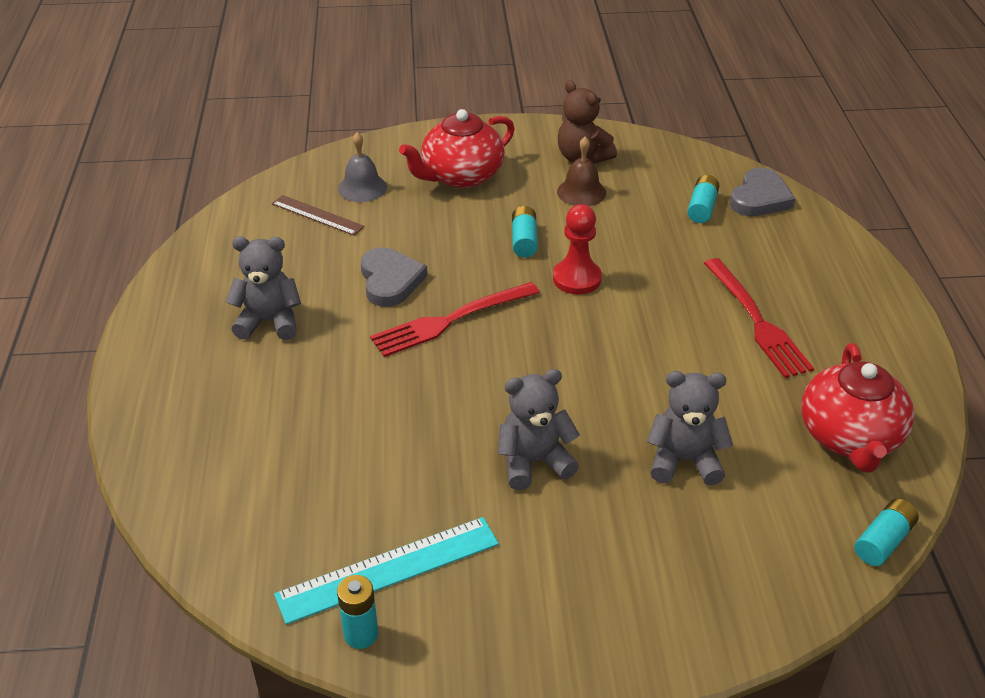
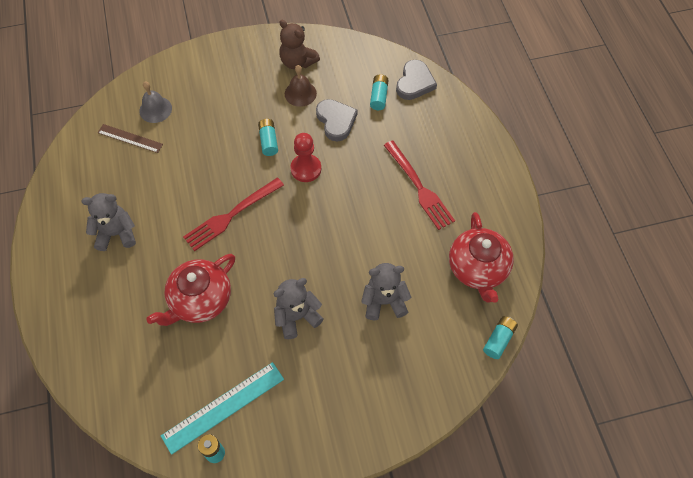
camera: 10 degrees left, 20 degrees up
(390, 280) = (188, 188): grey heart -> grey heart (336, 121)
(461, 176) = (220, 89): red teapot -> red teapot (200, 300)

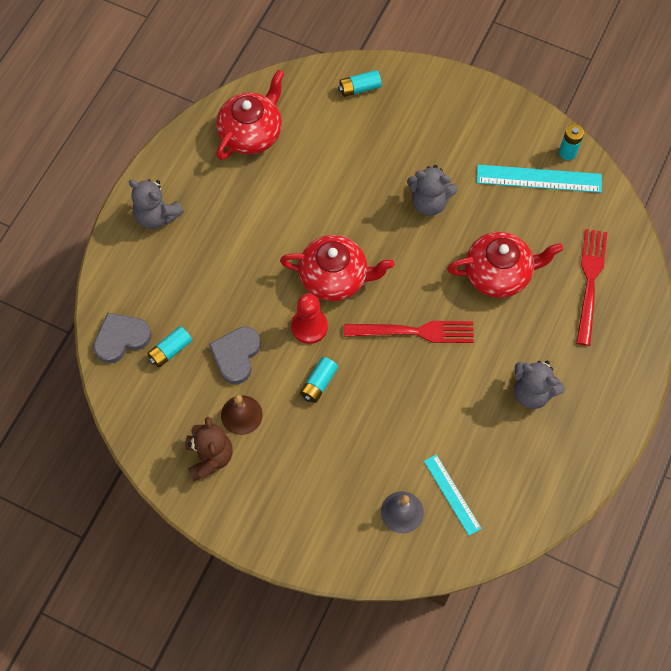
camera: 140 degrees left, 5 degrees up
(130, 138) = (452, 494): brown ruler -> turquoise ruler
(318, 211) = (335, 277): none -> red teapot
(384, 301) = (349, 163): grey teddy bear -> grey teddy bear (156, 216)
(419, 187) = (227, 232): red fork -> red fork (590, 281)
(498, 340) = (291, 76): turquoise battery -> turquoise battery (359, 88)

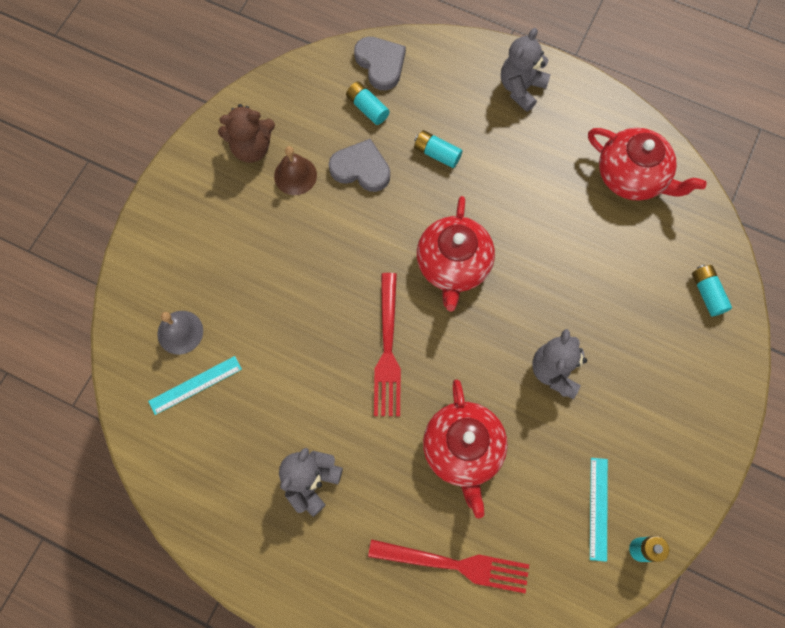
camera: 90 degrees right, 5 degrees up
(309, 326) = (394, 239): red pawn -> none
(319, 383) = (328, 249): turquoise battery -> turquoise battery (437, 153)
(539, 178) = (598, 508): turquoise ruler -> turquoise ruler, size x0.63

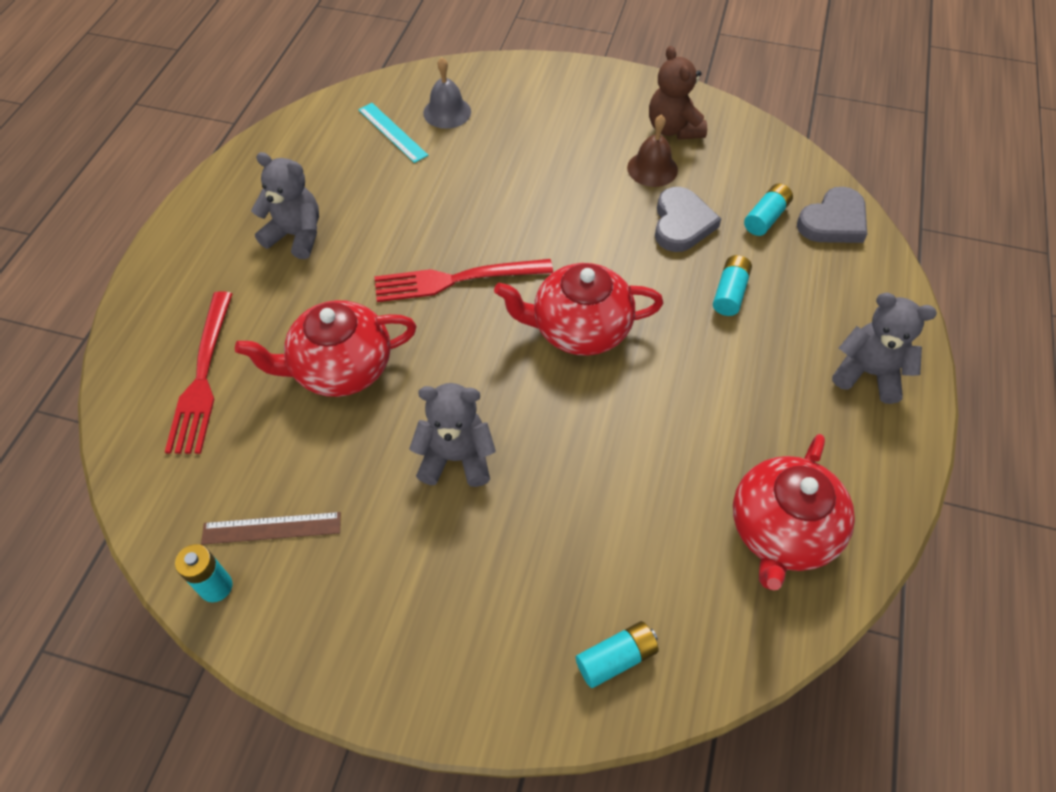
camera: 80 degrees right, 15 degrees down
(598, 508) = (271, 528): turquoise ruler -> brown ruler

